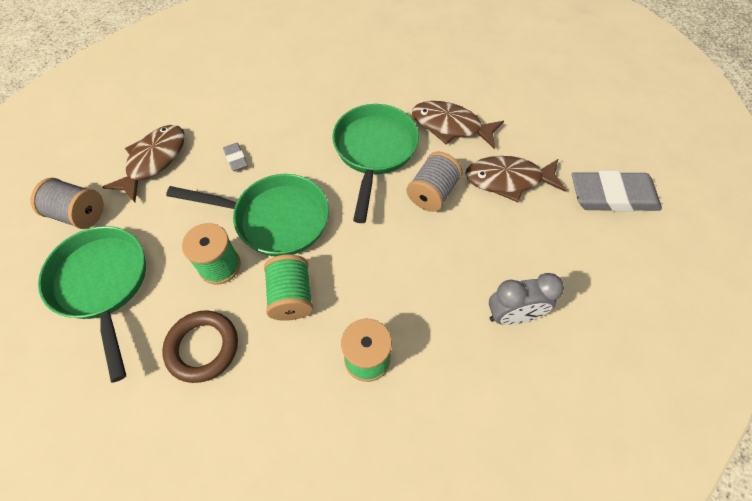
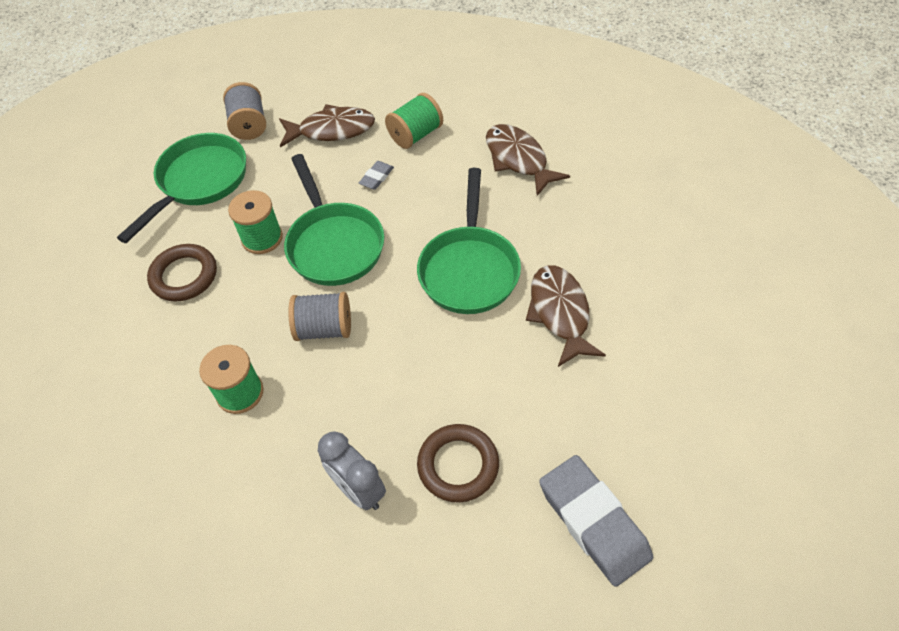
camera: 60 degrees right, 5 degrees down
(291, 296) = (265, 303): green spool -> green spool (415, 135)
(374, 151) = (469, 269): green pan -> green pan turned 120 degrees clockwise
(432, 193) = (456, 344): grey spool -> grey spool (324, 328)
(508, 180) = (529, 403): brown fish -> brown fish (518, 159)
(530, 244) = (458, 465): none -> brown ring

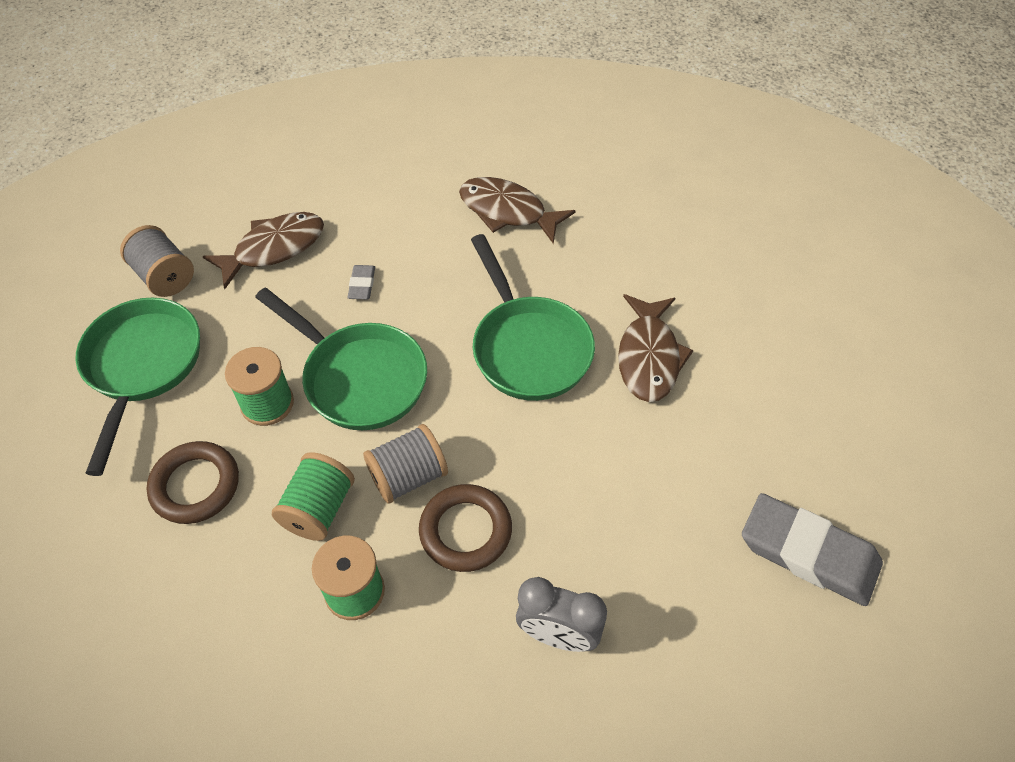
camera: 30 degrees left, 0 degrees up
(415, 135) = (377, 222): green spool -> green spool (319, 509)
(458, 465) = (645, 559): brown ring -> brown ring (465, 531)
(560, 313) = (649, 357): brown fish -> brown fish turned 135 degrees counterclockwise

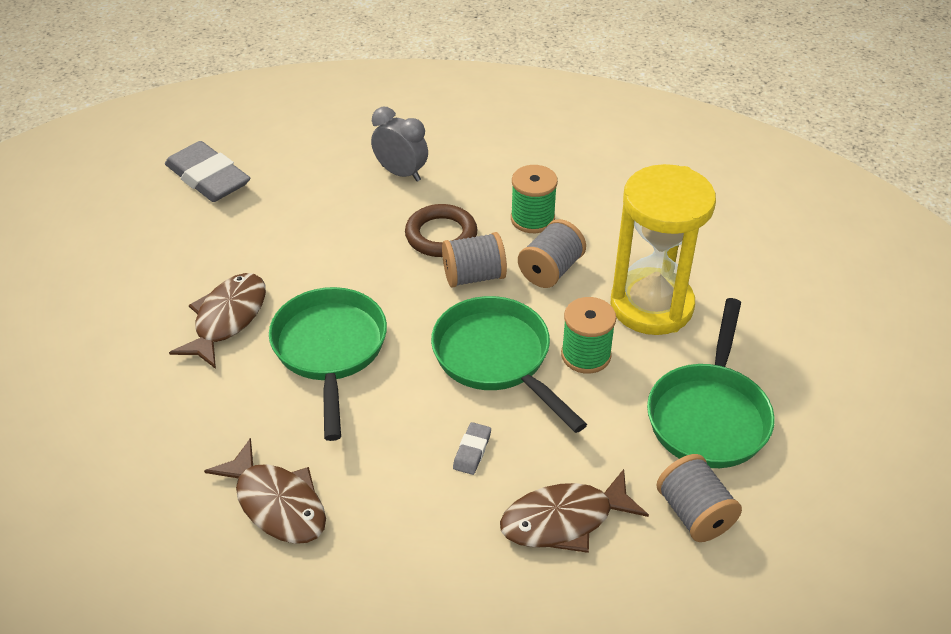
camera: 165 degrees left, 10 degrees down
(195, 485) = (651, 305): brown ring -> yellow hourglass
(319, 509) = (550, 270): green spool -> grey spool

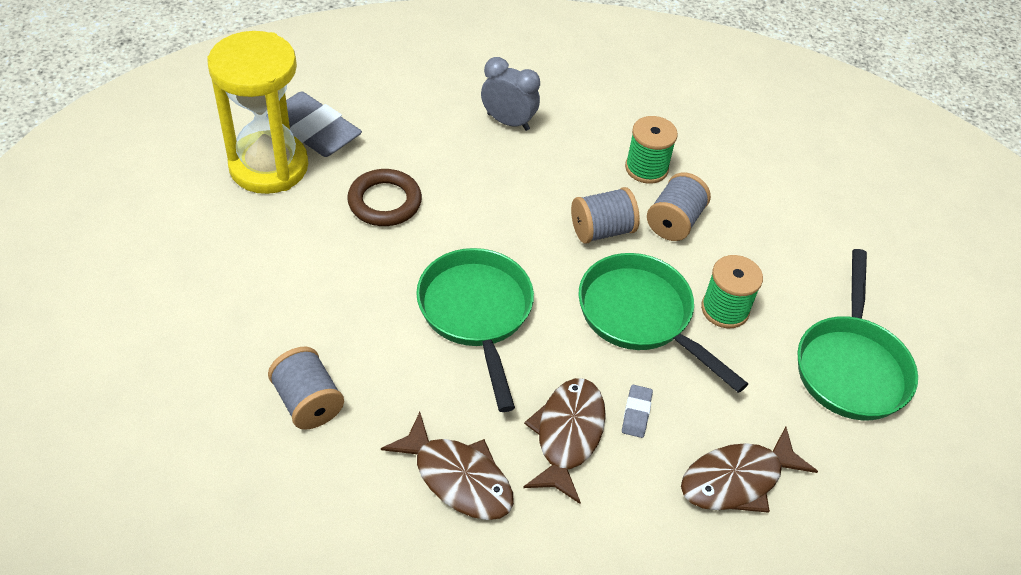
camera: 10 degrees left, 5 degrees up
(227, 319) = (366, 283): brown fish -> brown fish (567, 435)
(441, 235) = (561, 188): brown ring -> brown ring (384, 202)
(651, 305) = (776, 256): yellow hourglass -> yellow hourglass (269, 166)
(694, 514) = (856, 466): grey spool -> grey spool (308, 402)

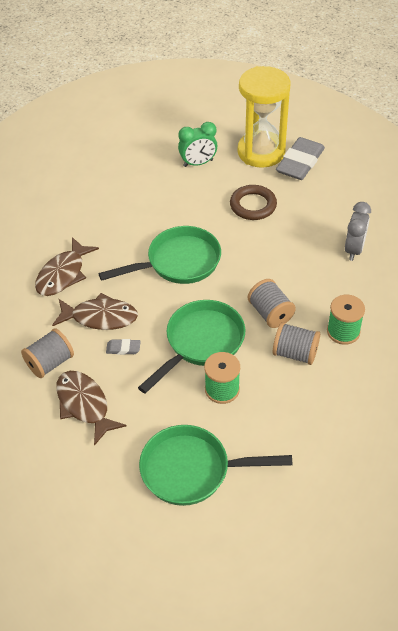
camera: 85 degrees right, 0 degrees up
(258, 246) = (198, 163): none -> green clock
(308, 402) = (99, 207): grey spool -> grey spool (50, 363)

